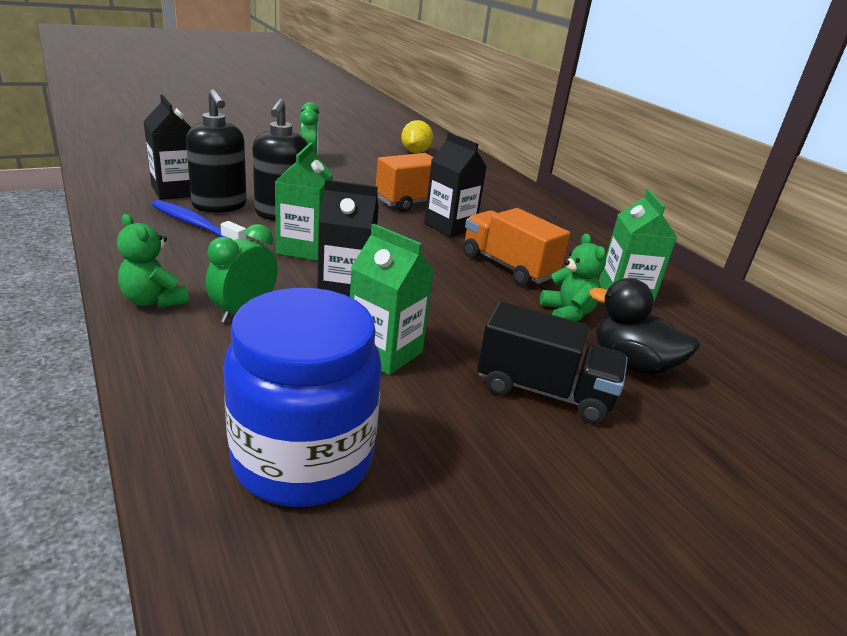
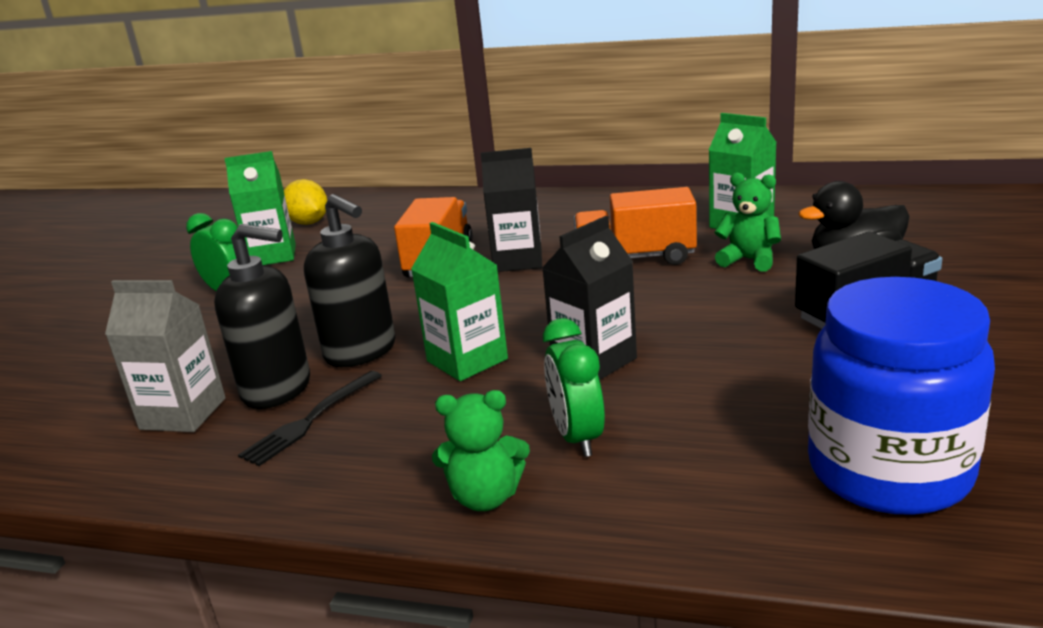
camera: 40 degrees left, 5 degrees down
(175, 191) = (183, 414): black carton -> grey carton
(195, 225) = (310, 420): blue toothbrush -> black fork
(385, 352) = (737, 373): green carton -> green carton (272, 256)

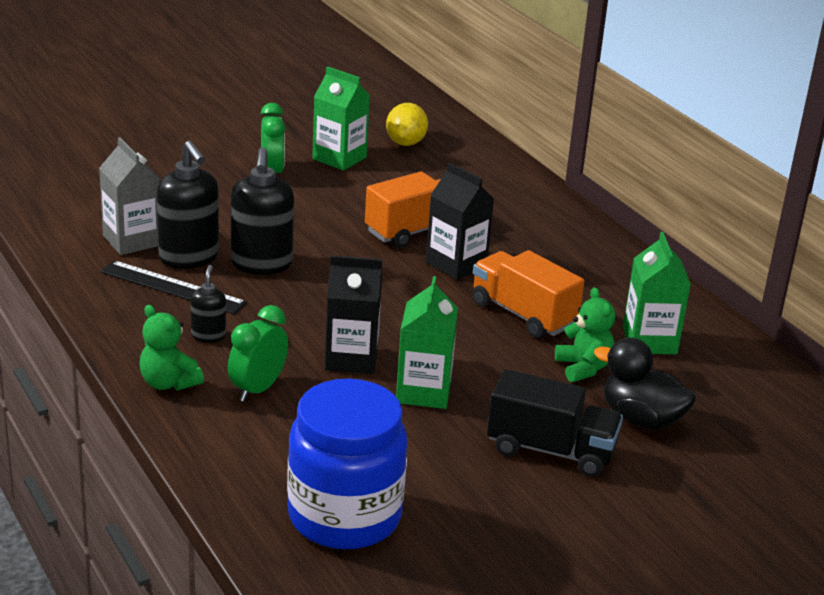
camera: 40 degrees right, 5 degrees up
(310, 420) = (172, 287): black fork -> black ruler
(433, 431) = (208, 335): none -> black soap dispenser
(467, 360) = (297, 309): green carton -> green carton (423, 392)

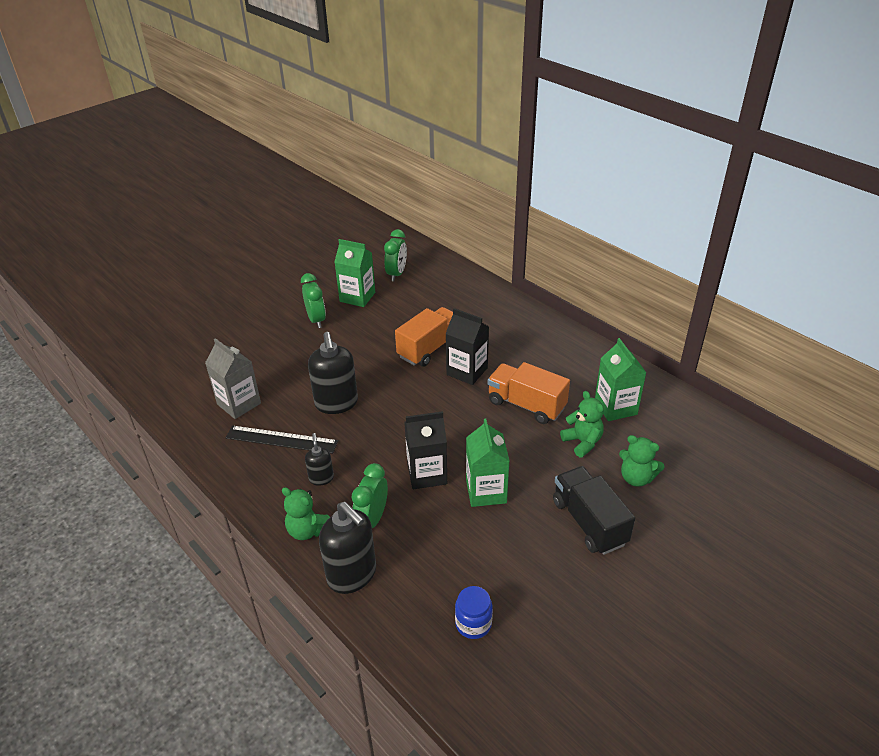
camera: 10 degrees left, 10 degrees up
(189, 258) = (284, 410): black soap dispenser -> black soap dispenser (352, 575)
(344, 516) = (473, 624): blue jar -> blue jar, size x0.44
(405, 143) = (396, 274): yellow lemon -> green clock
(551, 450) = (589, 522): black truck -> black truck turned 120 degrees counterclockwise
(641, 419) = (636, 478): black duck -> green teddy bear

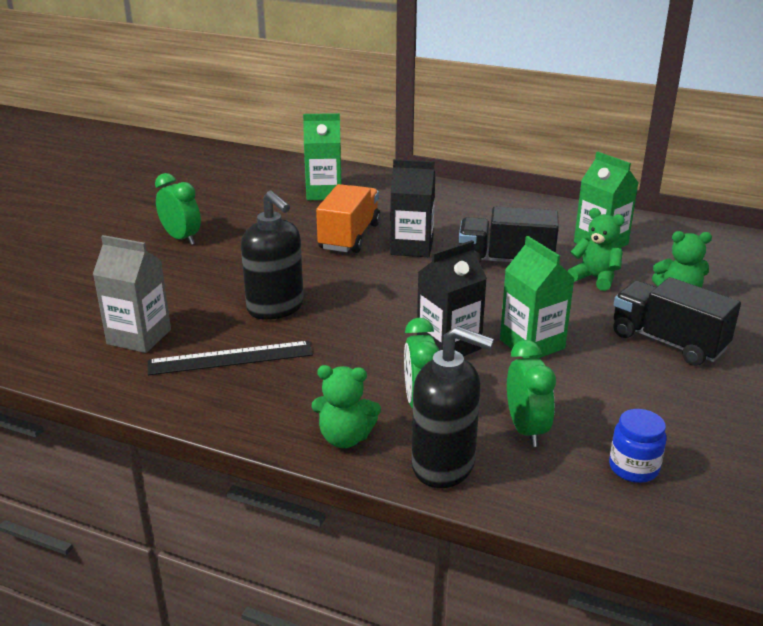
camera: 25 degrees left, 10 degrees down
(321, 478) = (318, 382): black soap dispenser -> none
(357, 297) = (218, 209): green carton -> green carton (324, 193)
(396, 274) = (251, 182): green clock -> green clock (526, 429)
(526, 405) = (505, 261): orange truck -> black truck

